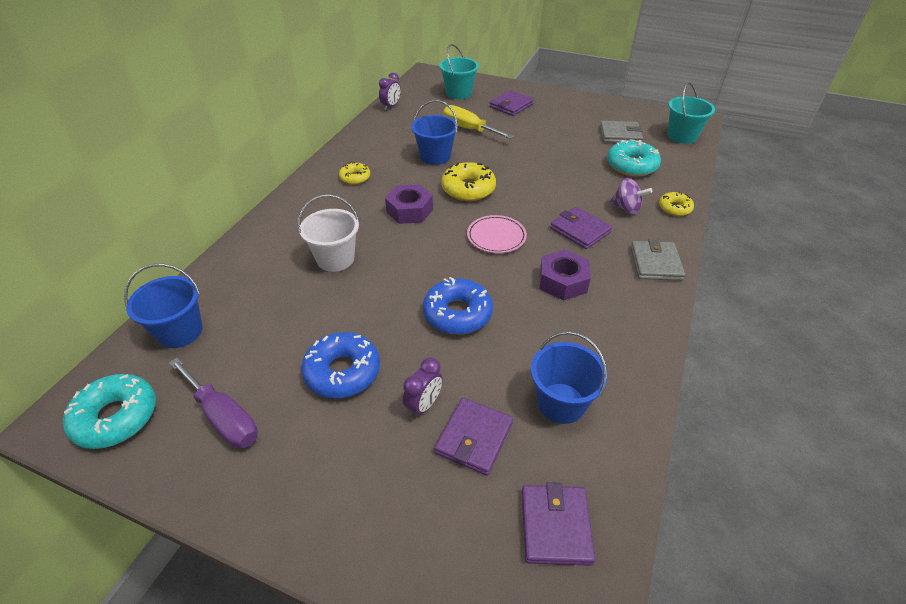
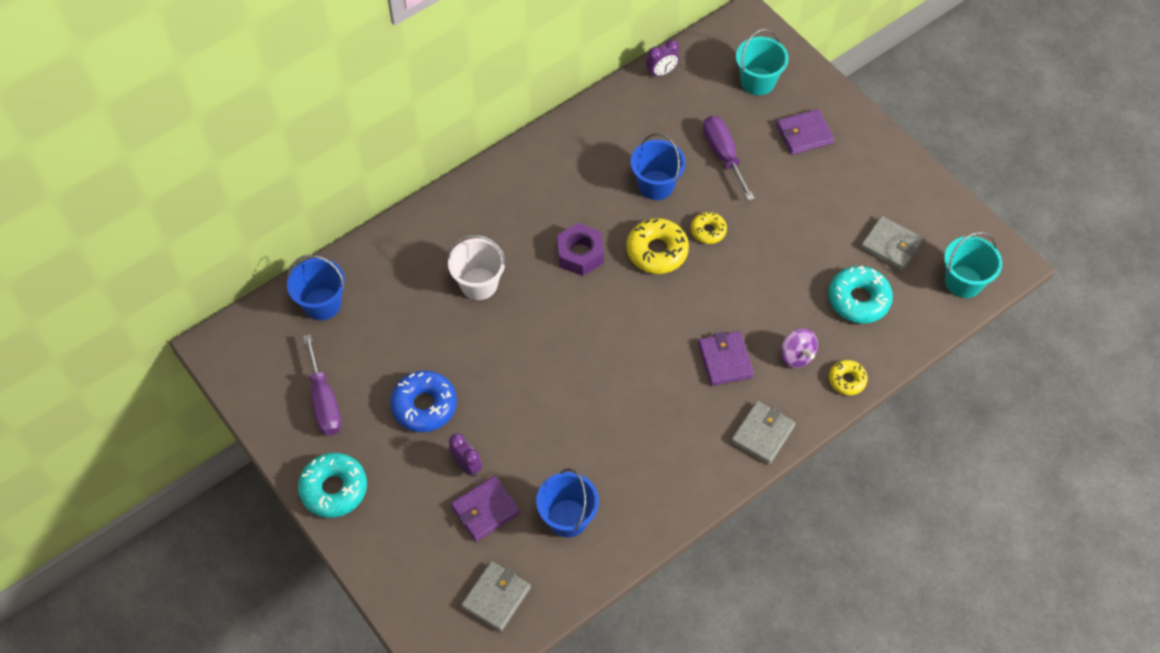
camera: 30 degrees right, 15 degrees up
(116, 417) = (254, 363): turquoise donut -> turquoise donut (334, 489)
(355, 178) = (554, 180): yellow donut -> yellow donut (708, 231)
(424, 405) = (467, 465): purple clock -> purple clock turned 105 degrees counterclockwise
(457, 313) = (545, 397): blue donut -> none
(469, 129) = (723, 155): yellow screwdriver -> purple screwdriver
(496, 237) = (639, 328): pink plate -> none
(555, 526) = (496, 597): purple wallet -> grey wallet
(562, 281) = (660, 410): purple nut -> none

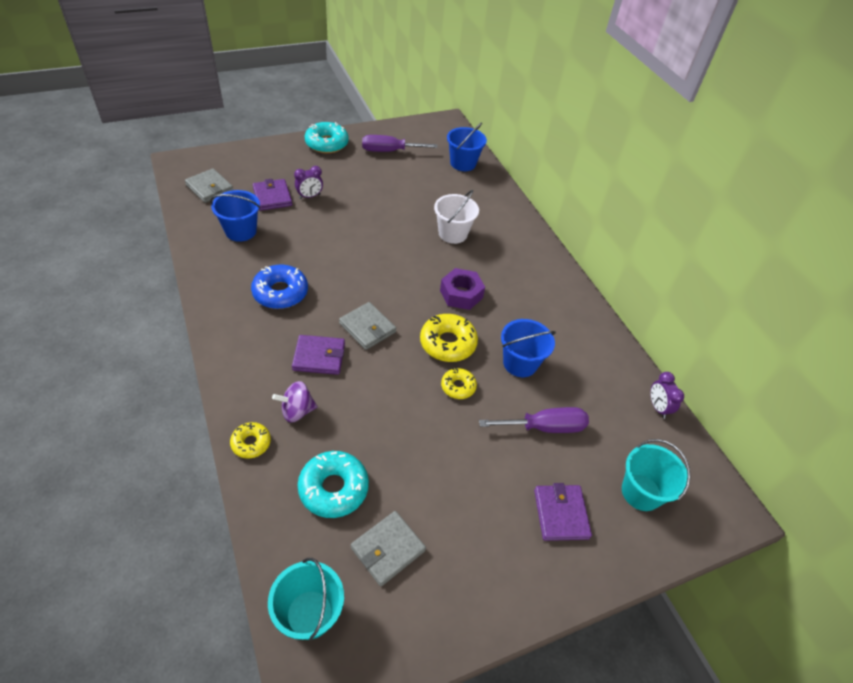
camera: 100 degrees right, 10 degrees down
(424, 406) = (365, 188): blue donut -> blue donut (280, 292)
(762, 434) = (236, 360): grey wallet -> grey wallet (367, 328)

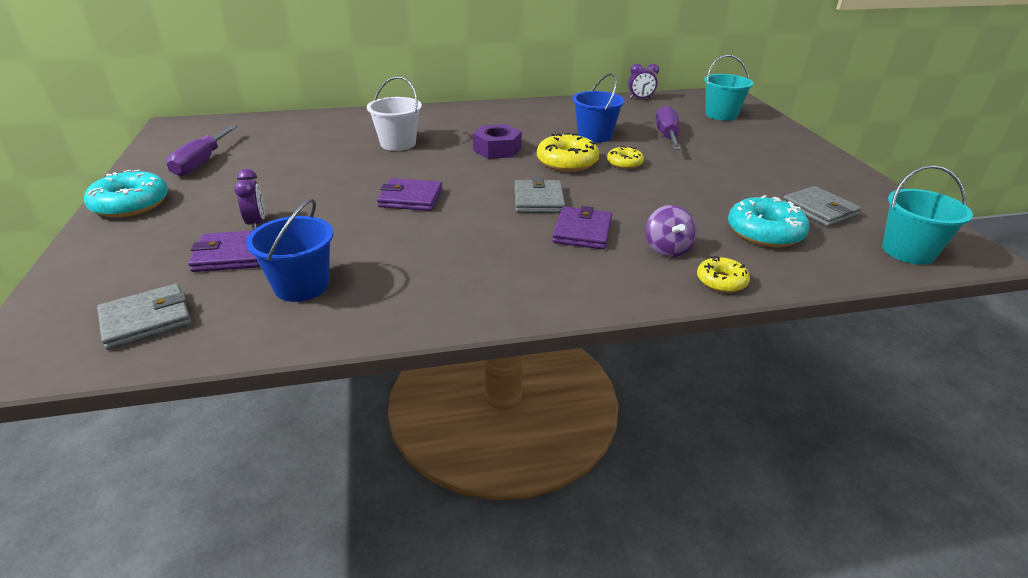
camera: 75 degrees left, 15 degrees down
(280, 292) = (461, 254): blue donut -> none
(367, 328) = (538, 200): grey wallet -> grey wallet turned 60 degrees counterclockwise
(463, 163) = (272, 126): blue bucket -> none
(560, 514) = (751, 141): purple wallet -> purple wallet (410, 198)

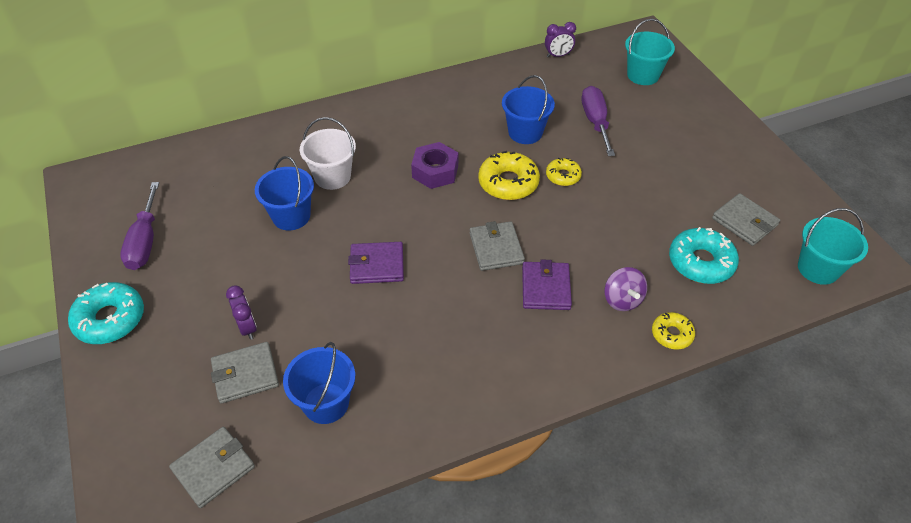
camera: 10 degrees left, 15 degrees up
(231, 255) = (245, 374): purple wallet -> grey wallet
(345, 161) = (291, 216): none -> blue bucket

